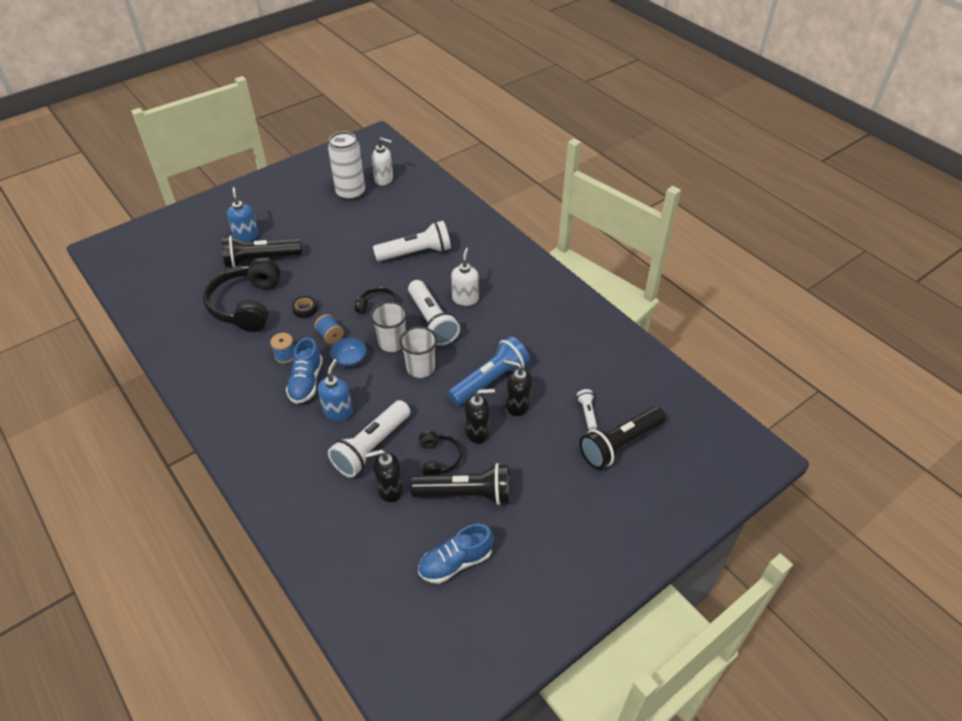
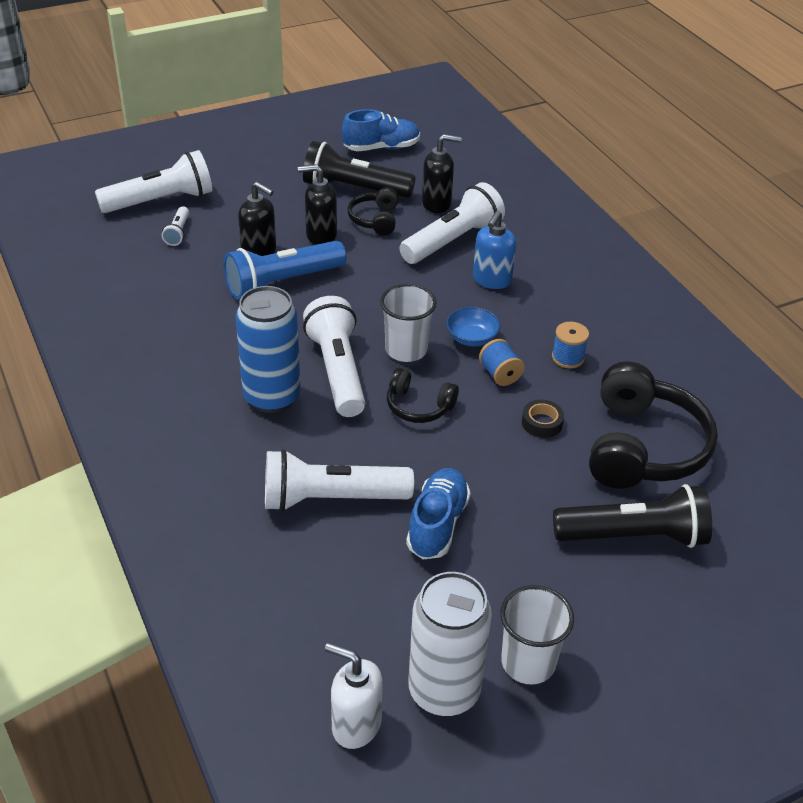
camera: 170 degrees left, 5 degrees down
(246, 236) = (675, 601): blue soap dispenser -> none
(306, 382) = (535, 319): blue shoe -> blue shoe (437, 524)
(420, 368) = (372, 311): white cup -> white cup (528, 662)
(465, 299) = (272, 397): white soap dispenser -> blue can
(620, 444) = (161, 201): black flashlight -> white flashlight

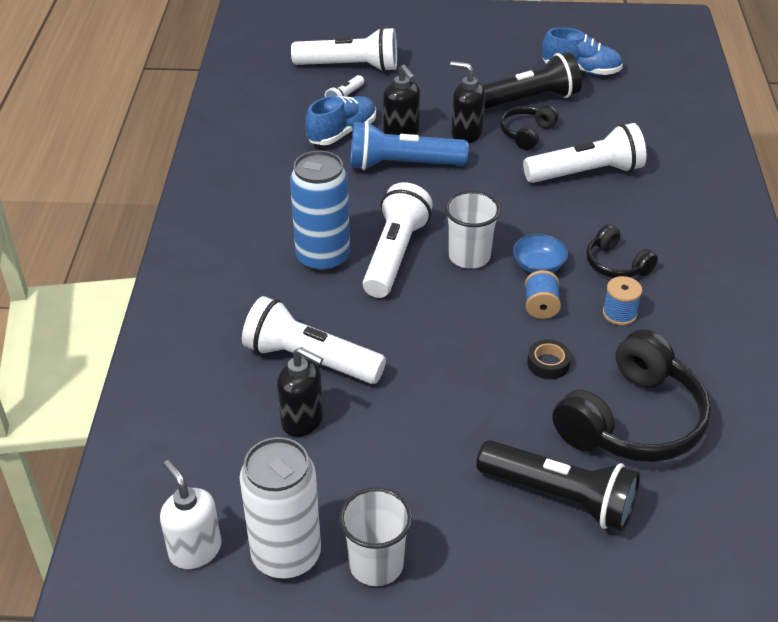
camera: 30 degrees right, 0 degrees up
(354, 189) = (527, 101): black flashlight -> black flashlight turned 120 degrees clockwise
(418, 406) = (444, 309): black headphones -> black headphones (616, 264)
(437, 204) = (596, 135): black soap dispenser -> black soap dispenser (302, 420)
(437, 524) = (384, 416): blue shoe -> blue shoe (342, 132)
(491, 280) = (597, 220): blue soap dispenser -> none

